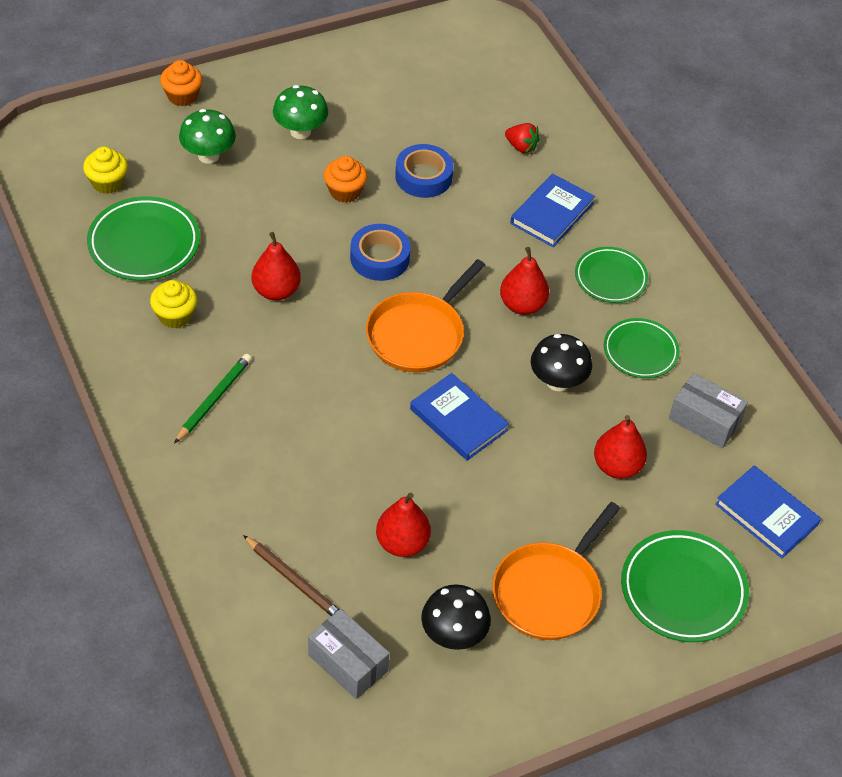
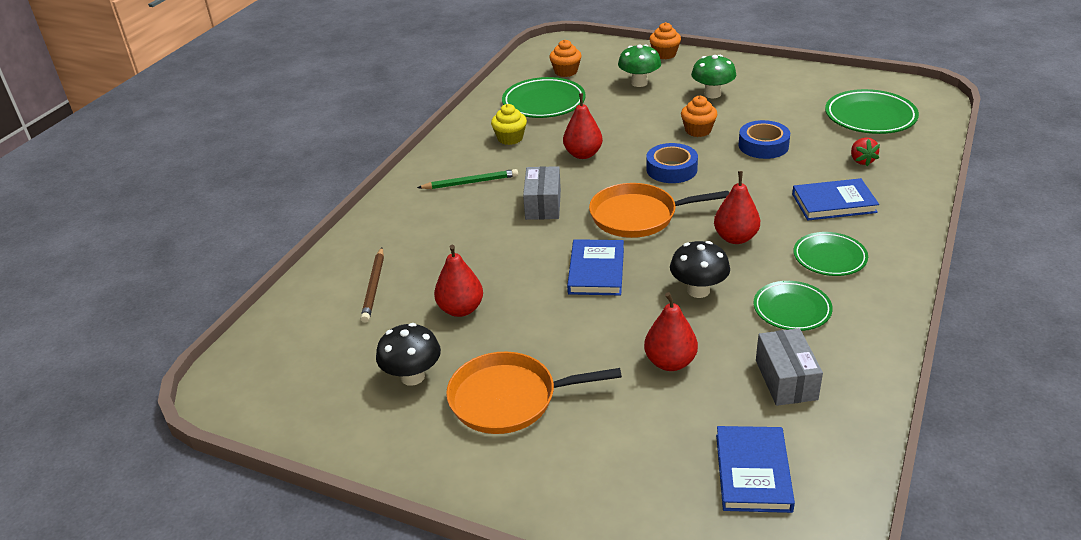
camera: 55 degrees right, 15 degrees down
(107, 182) = (566, 72): yellow cupcake -> orange cupcake
(347, 663) = (334, 345): grey box -> grey box (543, 204)
(683, 590) = (606, 469): green plate -> green plate (870, 117)

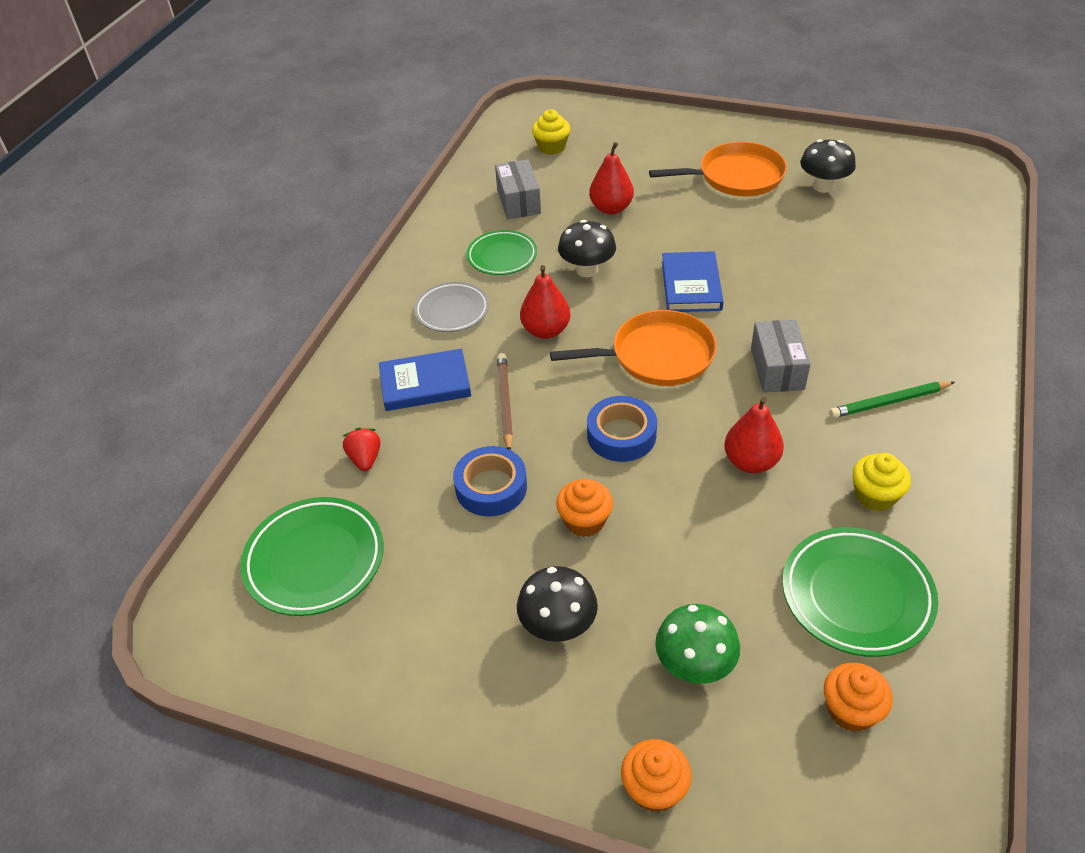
camera: 175 degrees right, 10 degrees up
(374, 287) = (914, 258): brown pencil -> brown pencil (505, 402)
(461, 309) = (812, 241): red pear -> none
(712, 94) = (558, 626): green mushroom -> black mushroom
(753, 472) = (551, 147): blue book -> yellow cupcake
(829, 258) = (452, 311): green plate -> grey plate

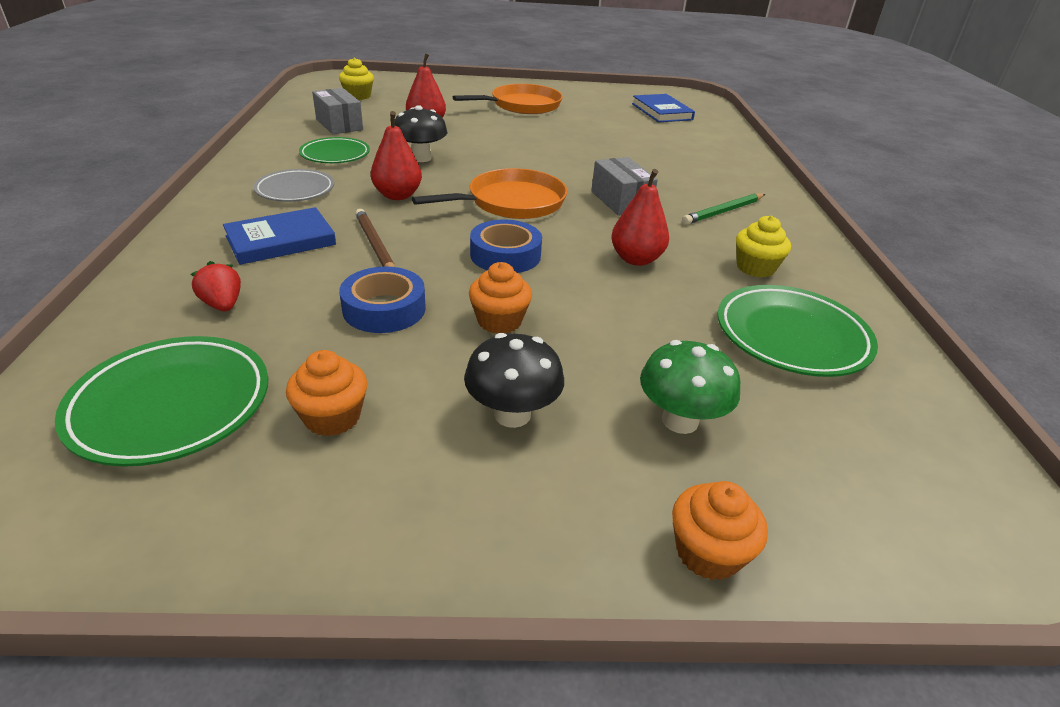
camera: 25 degrees left, 10 degrees down
(691, 285) = (519, 161): blue book -> blue book (662, 112)
(823, 186) = (592, 107): black mushroom -> none
(851, 710) = (854, 426): orange cupcake -> orange cupcake (332, 417)

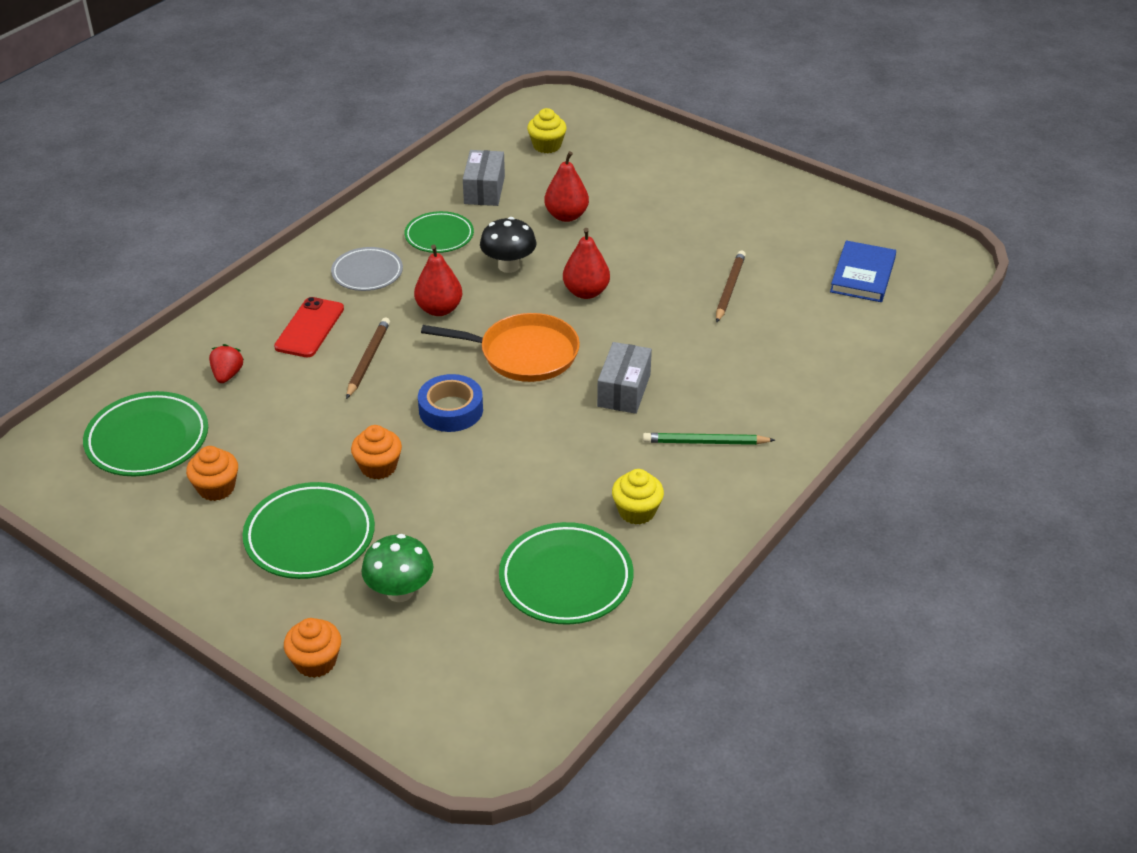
camera: 40 degrees right, 5 degrees up
(281, 240) = (309, 328): blue book -> red phone
(384, 309) = (317, 422): blue tape -> none
(512, 414) = (310, 536): black mushroom -> green plate
(522, 105) = (706, 213): orange pan -> none
(597, 134) = (729, 288): none -> brown pencil
(636, 259) = (548, 458): red pear -> red pear (586, 292)

